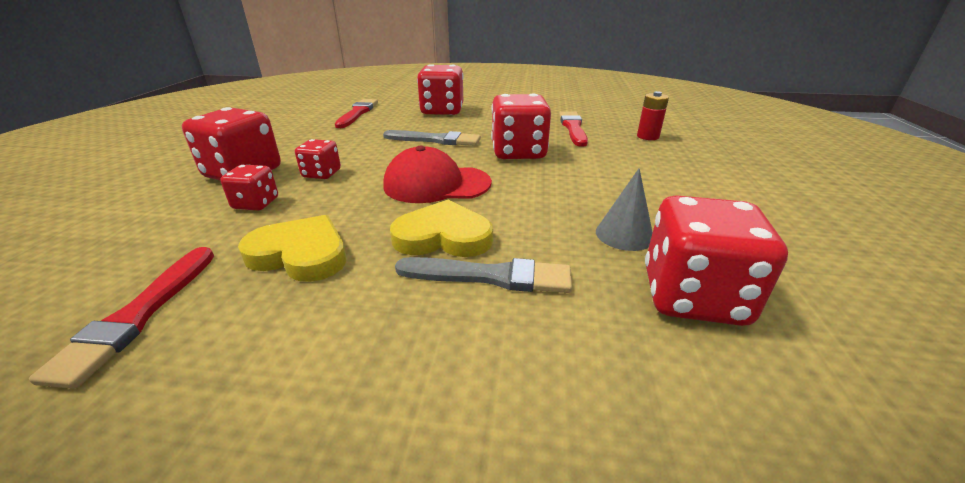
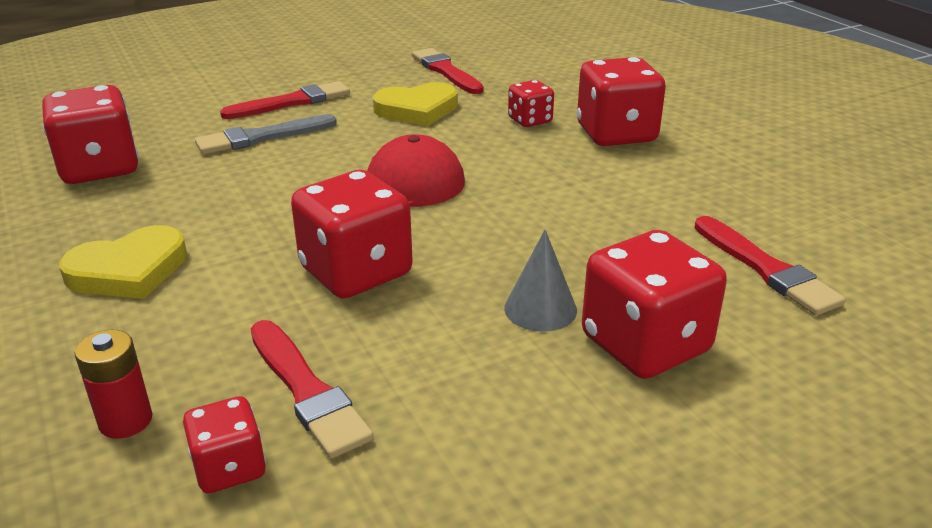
camera: 145 degrees right, 0 degrees up
(321, 174) = (542, 158): red dice -> red dice (229, 468)
(398, 335) = (291, 102): none -> red brush
(435, 140) = (514, 252): grey brush -> none
(443, 236) = (327, 147): yellow heart -> yellow heart (129, 270)
(624, 234) = (159, 197): grey cone -> grey cone (540, 309)

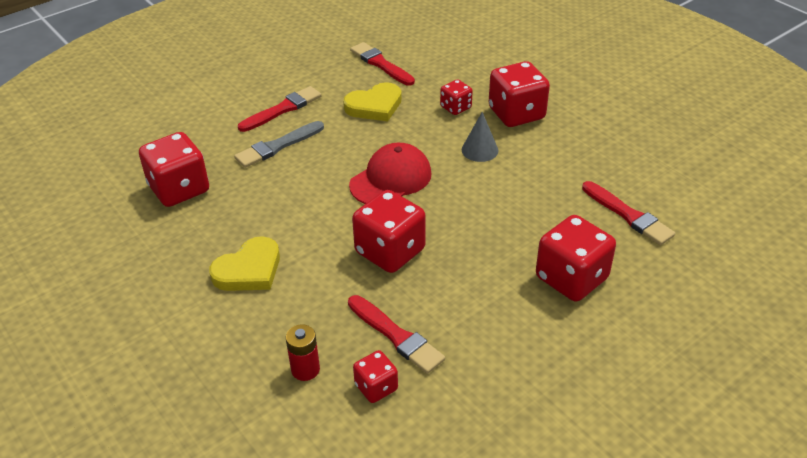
camera: 10 degrees left, 10 degrees up
(540, 309) = (507, 262): grey cone -> grey cone (479, 150)

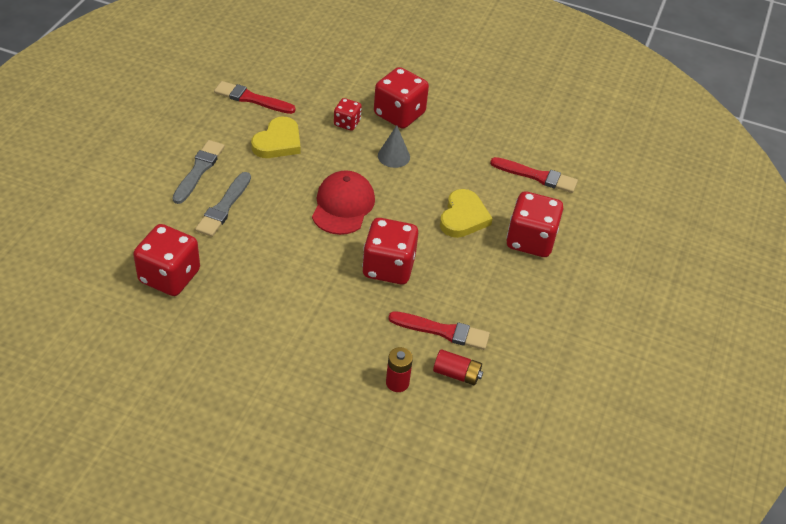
camera: 35 degrees left, 5 degrees up
(249, 270) = (290, 324): yellow heart -> yellow heart (463, 217)
(282, 109) = (199, 170): red brush -> grey brush
(376, 387) = (456, 374): red dice -> red battery

